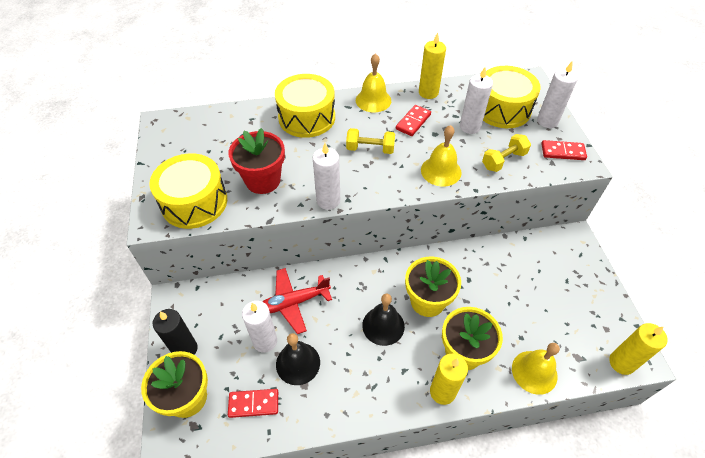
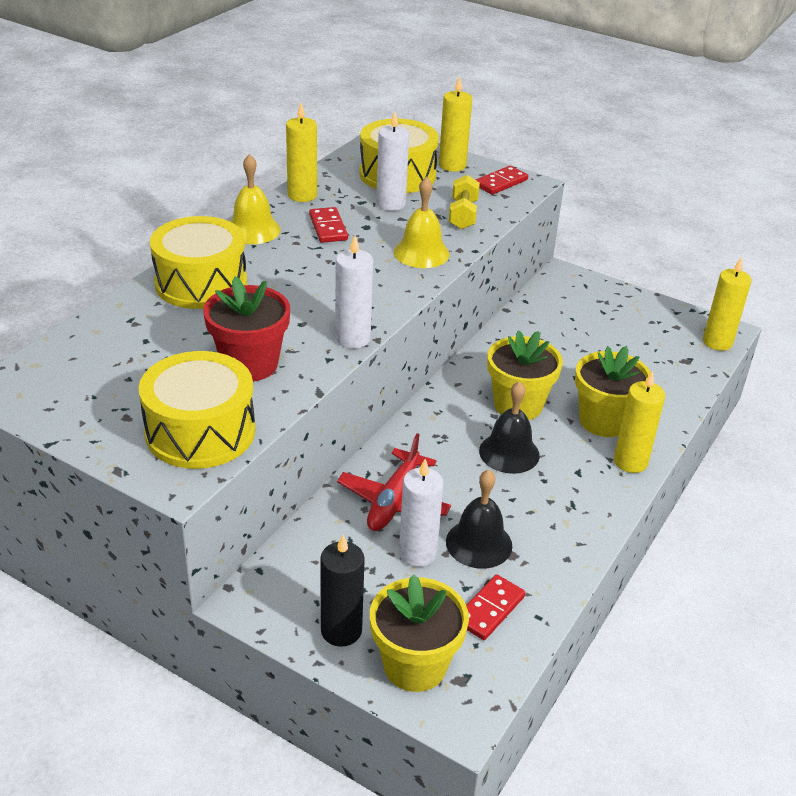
camera: 50 degrees left, 15 degrees down
(370, 149) = (322, 273): yellow dumbbell -> none
(534, 372) = (672, 394): yellow bell -> none
(547, 121) = (452, 165): white candle -> yellow candle

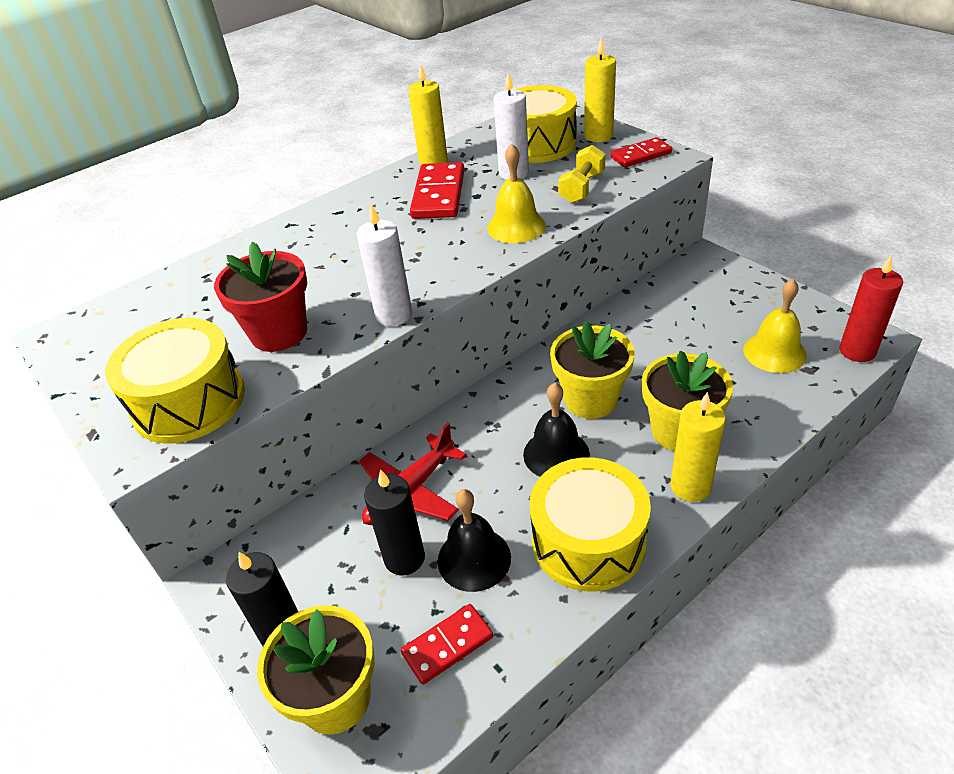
camera: 25 degrees right, 5 degrees up
(201, 283) = (288, 243): yellow drum -> yellow drum (588, 541)
(252, 230) = (367, 193): yellow bell -> yellow bell (774, 352)
(328, 227) = (439, 195): red domino -> red domino, size x1.59
(417, 553) = (404, 558): white candle -> black candle
(717, 342) = (857, 351): yellow candle -> red candle

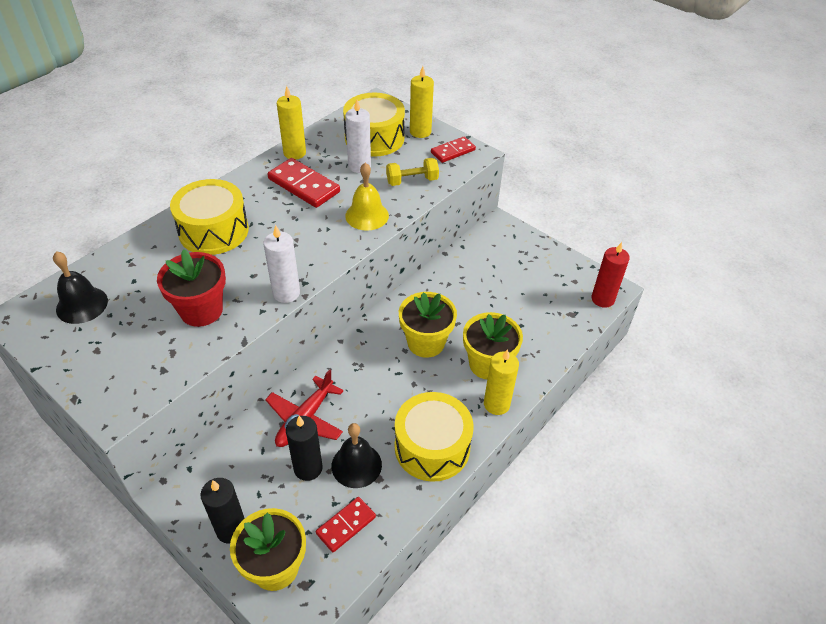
camera: 15 degrees left, 5 degrees up
(189, 401) = (144, 369): yellow drum -> yellow drum (213, 231)
(439, 195) = (304, 185): red domino -> red domino turned 45 degrees counterclockwise
(556, 454) = (405, 385): black bell -> black bell (82, 305)
(582, 188) = (412, 181): yellow dumbbell -> yellow dumbbell turned 60 degrees clockwise
(774, 352) = (549, 301): yellow bell -> none

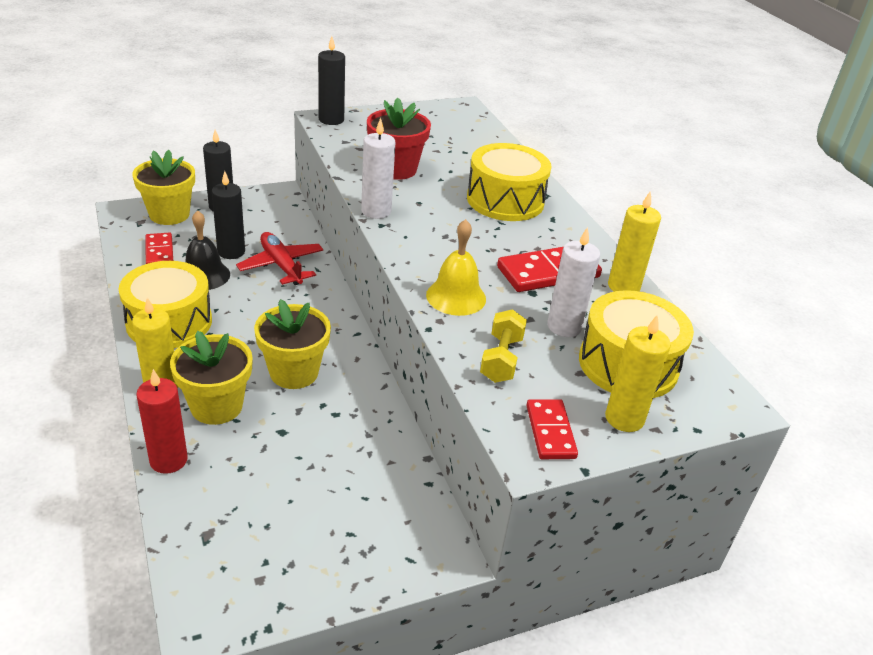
camera: 115 degrees right, 10 degrees down
(82, 305) = (453, 128): black bell -> none
(114, 405) = (331, 120): none -> black candle
(602, 299) = (196, 592): red candle -> red candle (168, 460)

